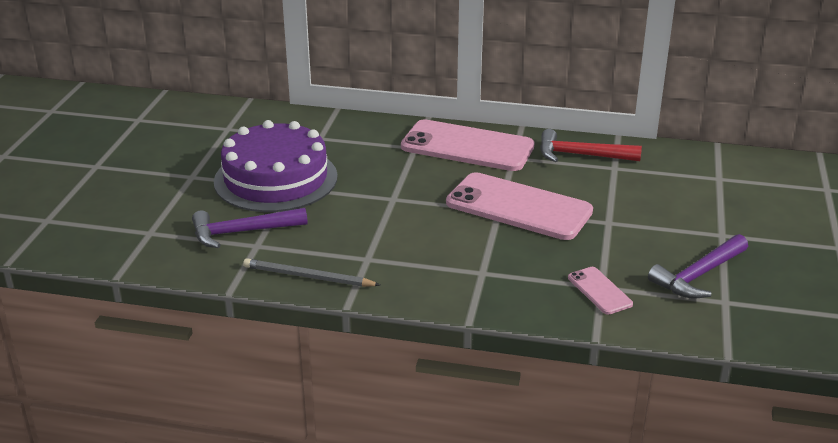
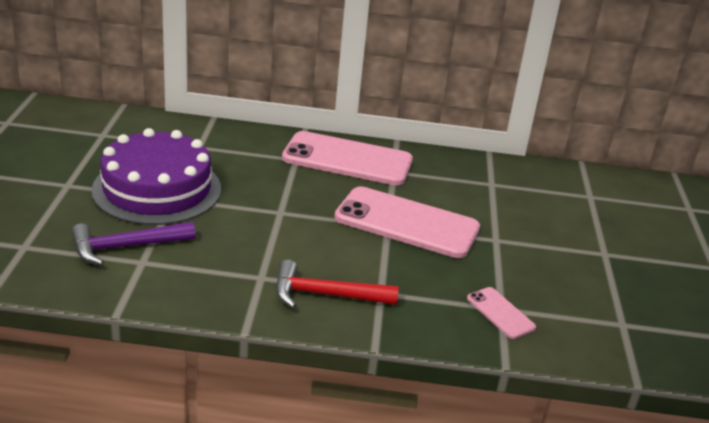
camera: 10 degrees left, 0 degrees up
(308, 277) = (200, 297): grey pencil -> none
(581, 155) = (458, 170): red hammer -> red hammer (325, 295)
(698, 275) = (592, 296): purple hammer -> none

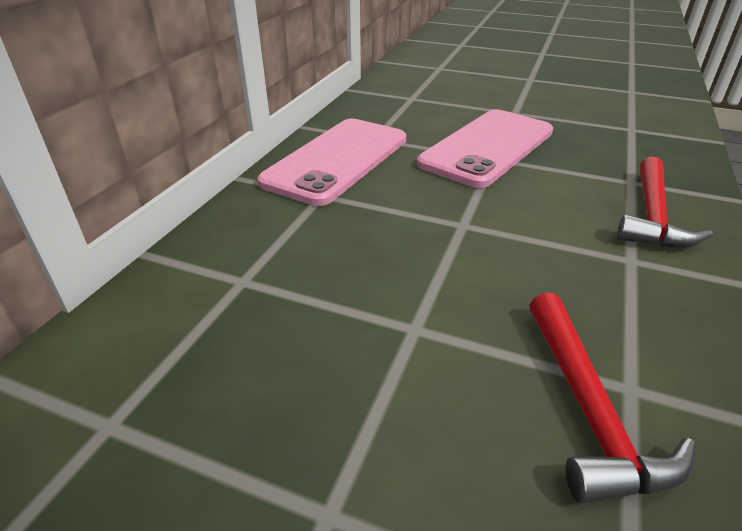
camera: 70 degrees left, 5 degrees up
(126, 247) = (589, 410): purple hammer -> red hammer
(157, 189) = (379, 347): purple cake -> none
(500, 313) = (640, 130): pink phone -> none

